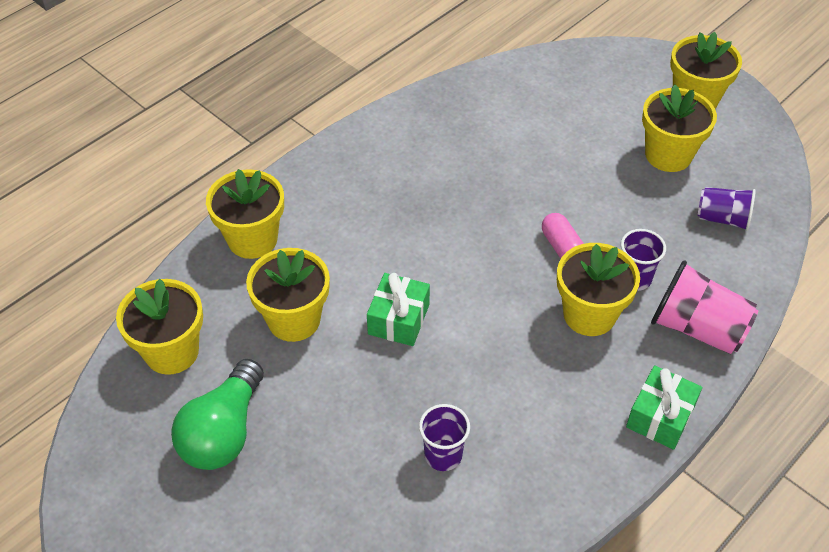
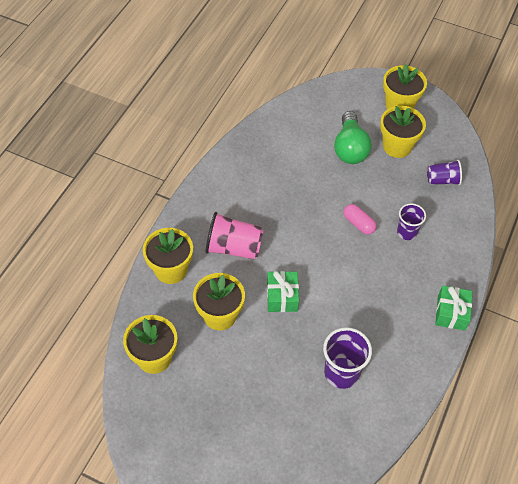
camera: 20 degrees left, 5 degrees up
(224, 431) = (209, 398): green light bulb -> green light bulb (350, 148)
(443, 455) = (341, 372): purple cup -> purple cup, size x1.56
(589, 314) = (390, 262): yellow flower pot -> none
(697, 328) = (452, 253): pink cup -> pink cup (234, 247)

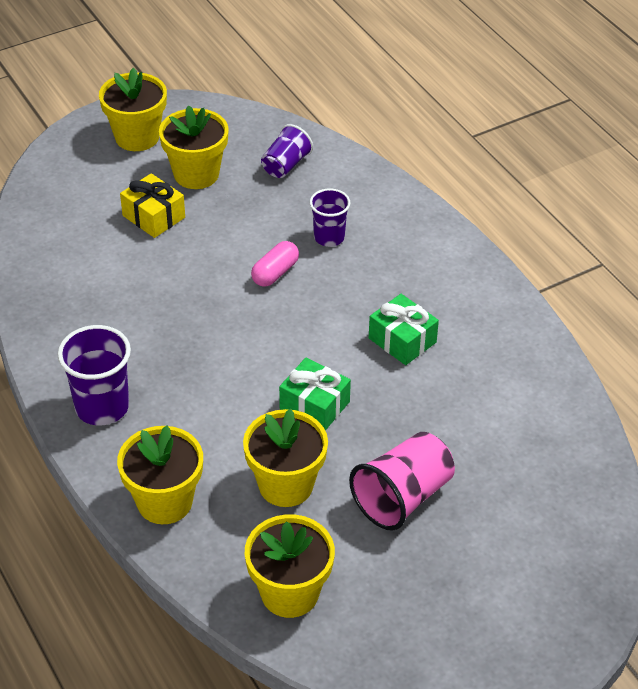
camera: 55 degrees left, 10 degrees down
(234, 247) = (193, 414): pink cup -> pink cup (402, 497)
(341, 372) = (471, 407): purple cup -> purple cup (102, 407)
(350, 148) = (153, 216): green light bulb -> yellow gift
(358, 224) = (275, 273): pink capsule -> pink capsule turned 45 degrees counterclockwise
(451, 313) = (473, 264): green gift -> green gift (402, 340)

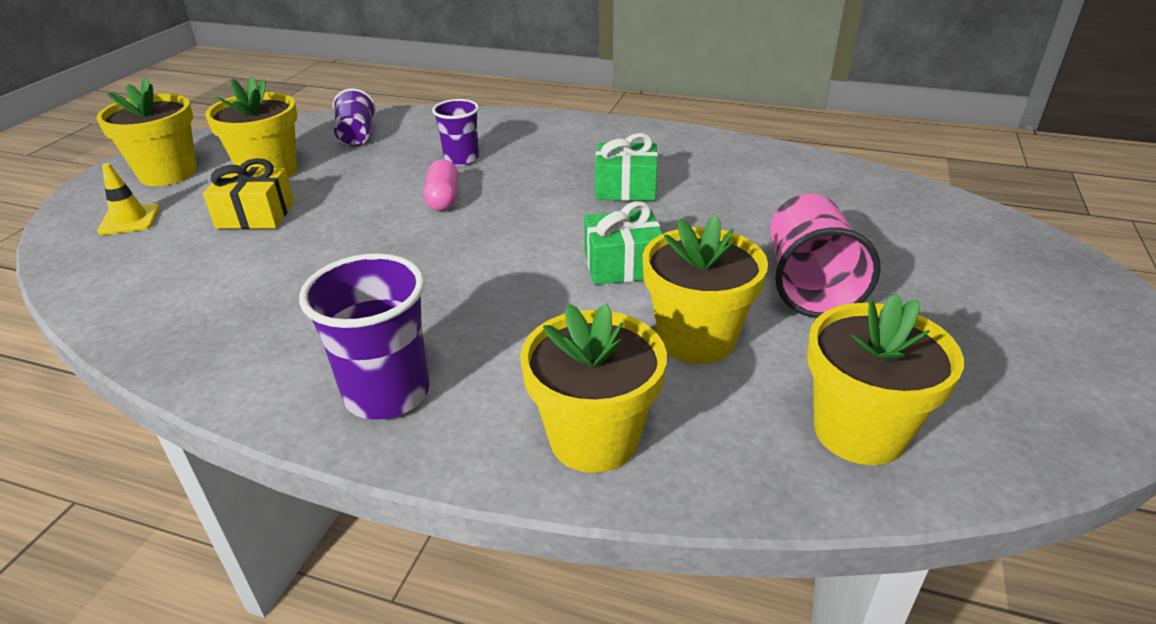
camera: 40 degrees left, 10 degrees down
(84, 176) = (129, 220): none -> yellow traffic cone

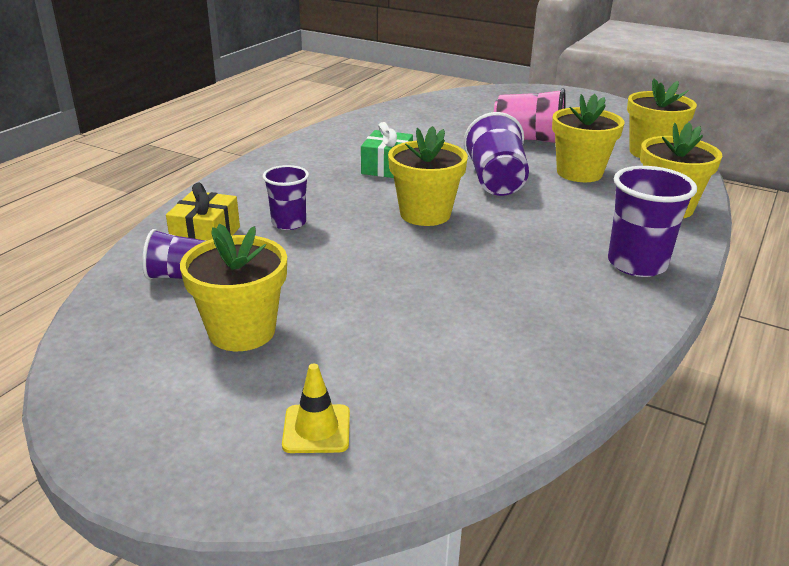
camera: 80 degrees left, 5 degrees down
(168, 173) = (187, 415): yellow flower pot -> yellow flower pot (425, 214)
(255, 215) = (350, 333): yellow gift -> yellow gift (206, 237)
(443, 198) = (366, 235): pink capsule -> none
(622, 265) = (495, 181): green gift -> purple cup

